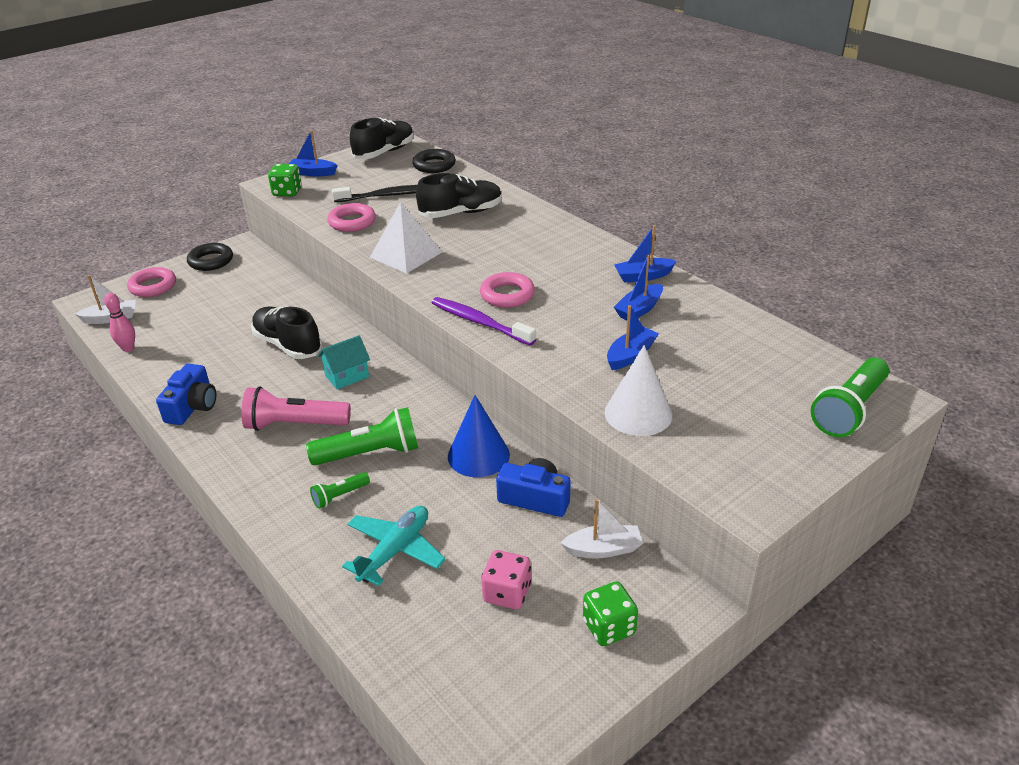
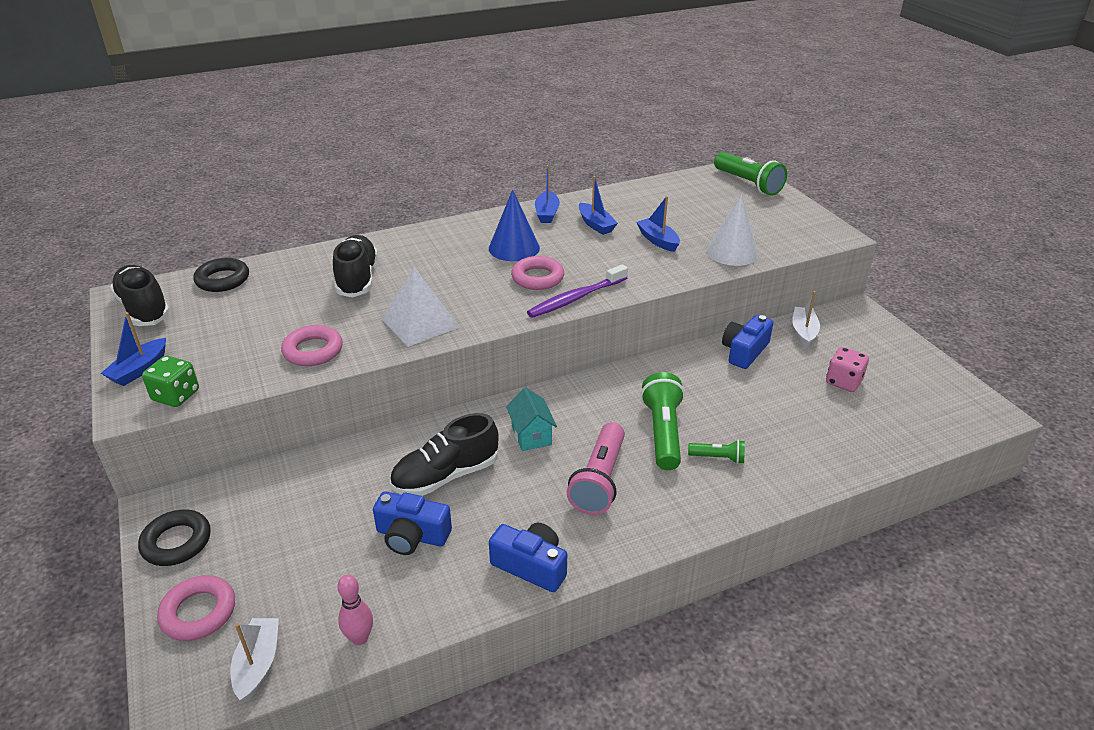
camera: 75 degrees left, 0 degrees up
(221, 345) = (412, 535): none -> blue camera
(339, 496) = (718, 458): green flashlight -> green flashlight turned 60 degrees counterclockwise
(387, 195) = (268, 319): black toothbrush -> none
(395, 551) = (793, 432): turquoise plane -> none
(478, 455) = (684, 370): blue cone -> blue cone (514, 248)
(609, 627) = (876, 344): green dice -> none

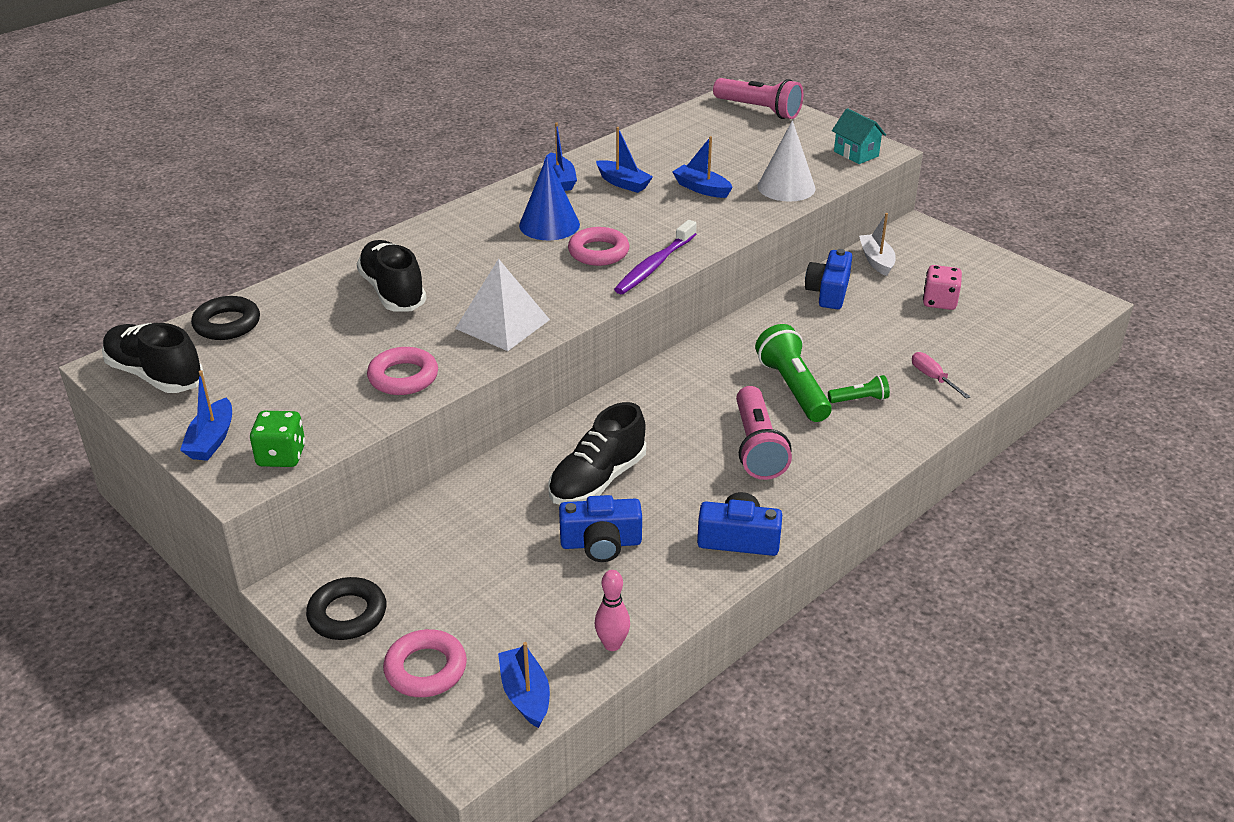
camera: 20 degrees left, 0 degrees up
(258, 664) = (525, 694): white boat -> blue boat
(531, 435) = (661, 421): turquoise house -> turquoise house (856, 154)
(748, 184) = (759, 110): green flashlight -> pink flashlight
(799, 453) = (932, 377): none -> pink screwdriver

